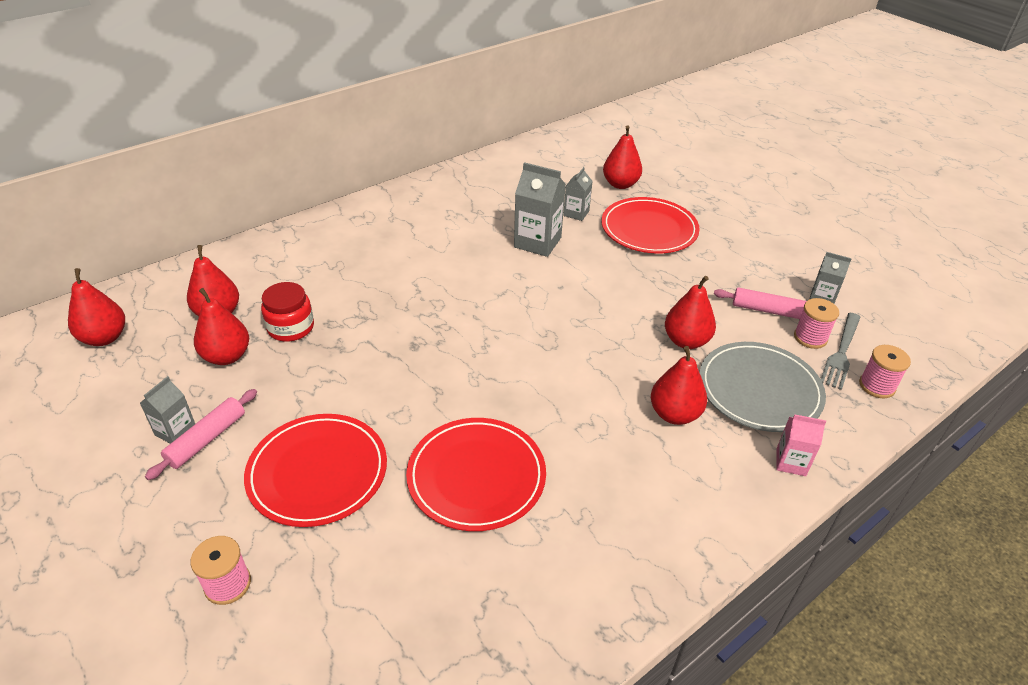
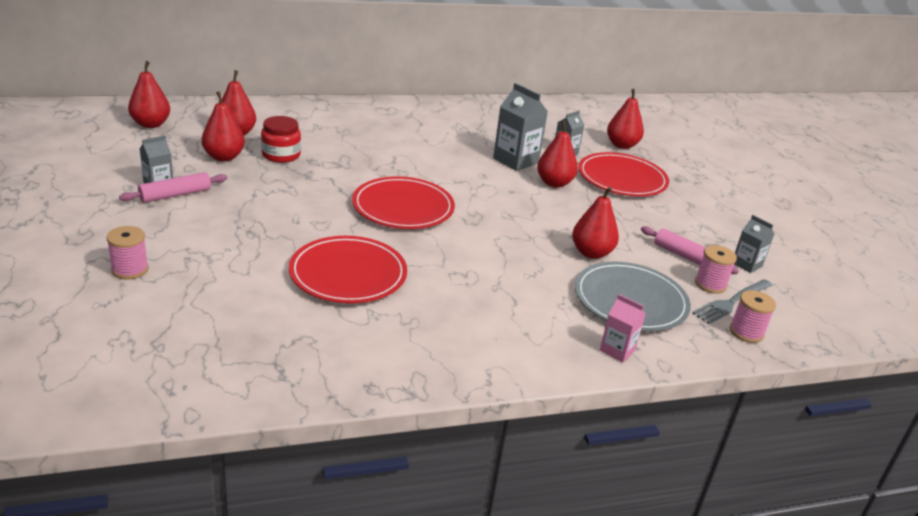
camera: 20 degrees right, 10 degrees down
(317, 472) = (236, 235): red plate -> red plate (403, 207)
(674, 414) = (540, 291): red pear -> red pear (554, 183)

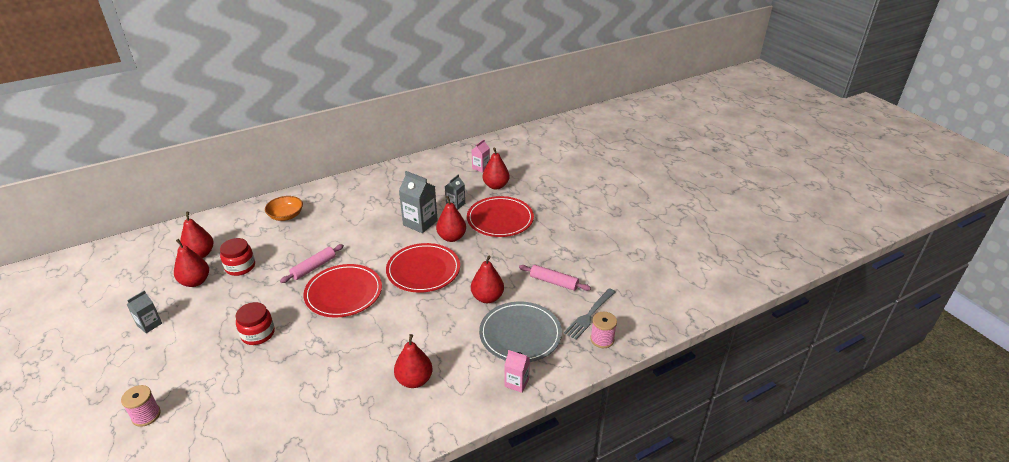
camera: 10 degrees left, 5 degrees up
(151, 124) = (129, 264): red pear -> red pear (414, 380)
(175, 195) = (165, 331): pink rolling pin -> pink rolling pin (314, 267)
(286, 223) = (258, 334): none -> red jar
(348, 119) = (286, 216): none -> orange bowl
(348, 274) = (314, 370): red plate -> red plate (423, 270)
(605, 124) = (481, 168): none -> pink carton
(710, 284) = (573, 303): pink spool -> none
(746, 264) = (596, 277): grey carton -> none

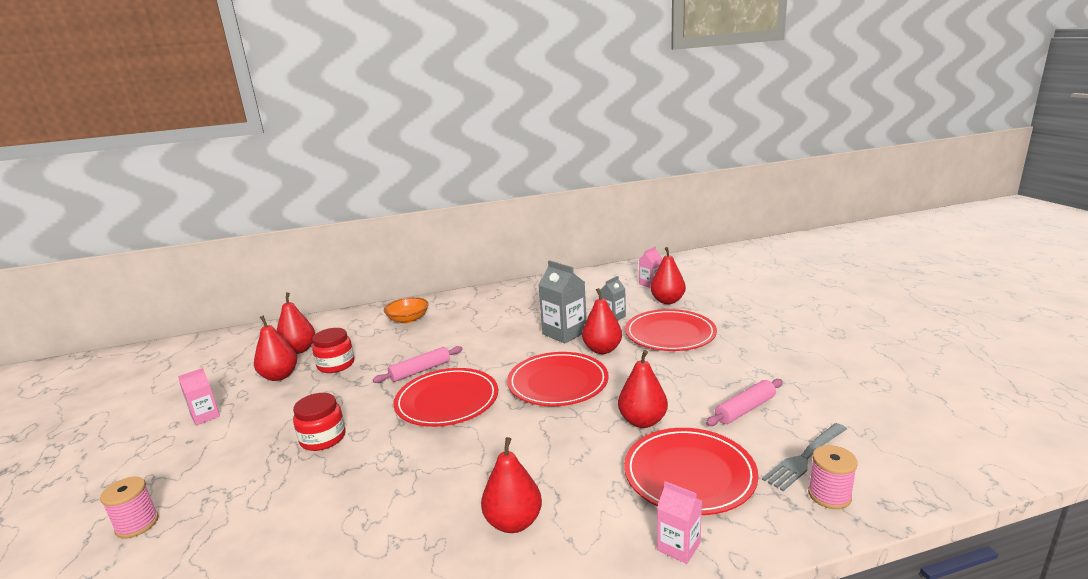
camera: 15 degrees right, 15 degrees down
(149, 324) = (205, 416): grey carton -> pink carton
(520, 334) = (689, 474): grey plate -> red plate
(554, 282) = (745, 409): pink rolling pin -> pink rolling pin turned 75 degrees counterclockwise

